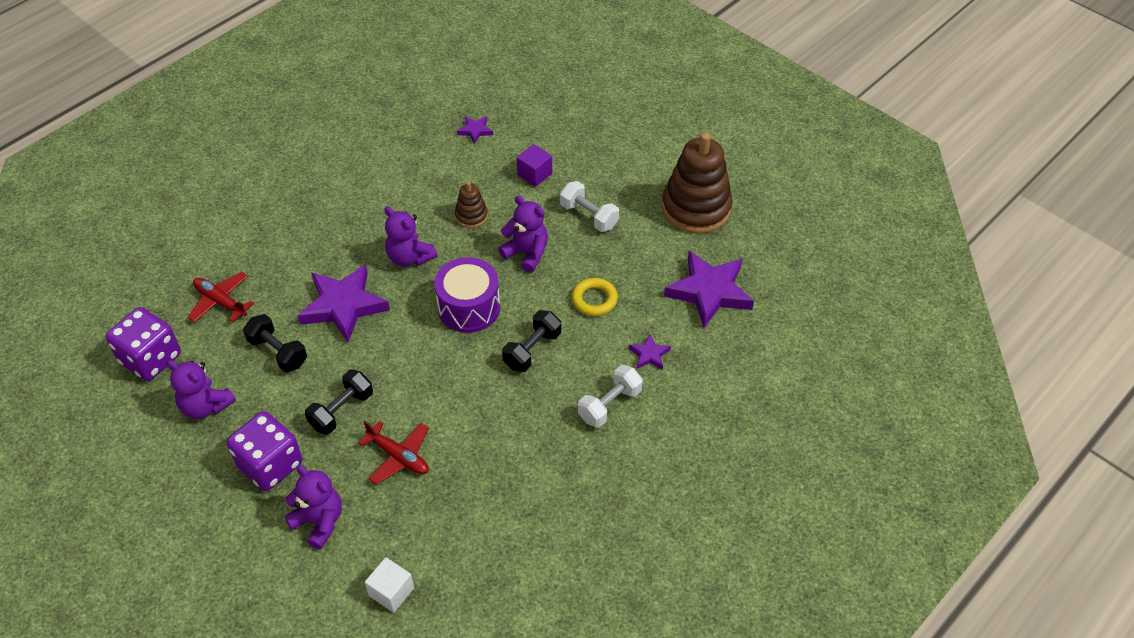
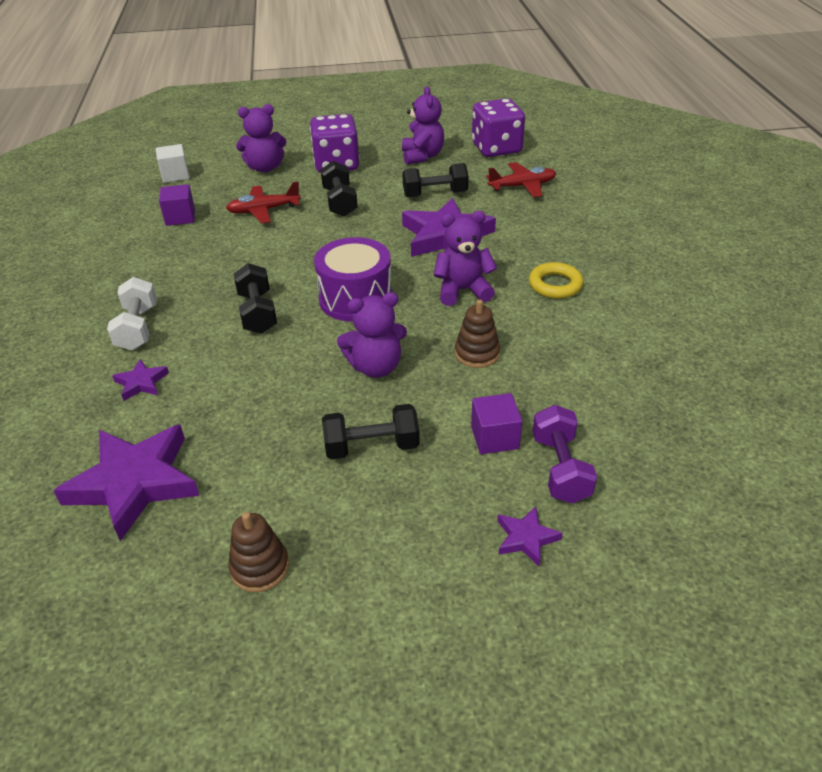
camera: 130 degrees right, 10 degrees down
(206, 406) = (422, 156): purple teddy bear -> purple teddy bear turned 105 degrees clockwise
(459, 512) = (180, 217): none -> purple cube
(475, 131) = (630, 425): purple star -> purple star (526, 538)
(532, 142) = (560, 468): none -> purple dumbbell
(589, 216) = (372, 447): white dumbbell -> black dumbbell
(594, 300) = (254, 382): yellow ring -> yellow ring (555, 285)
(696, 208) = (260, 567): brown stacking toy -> brown stacking toy, size x0.47

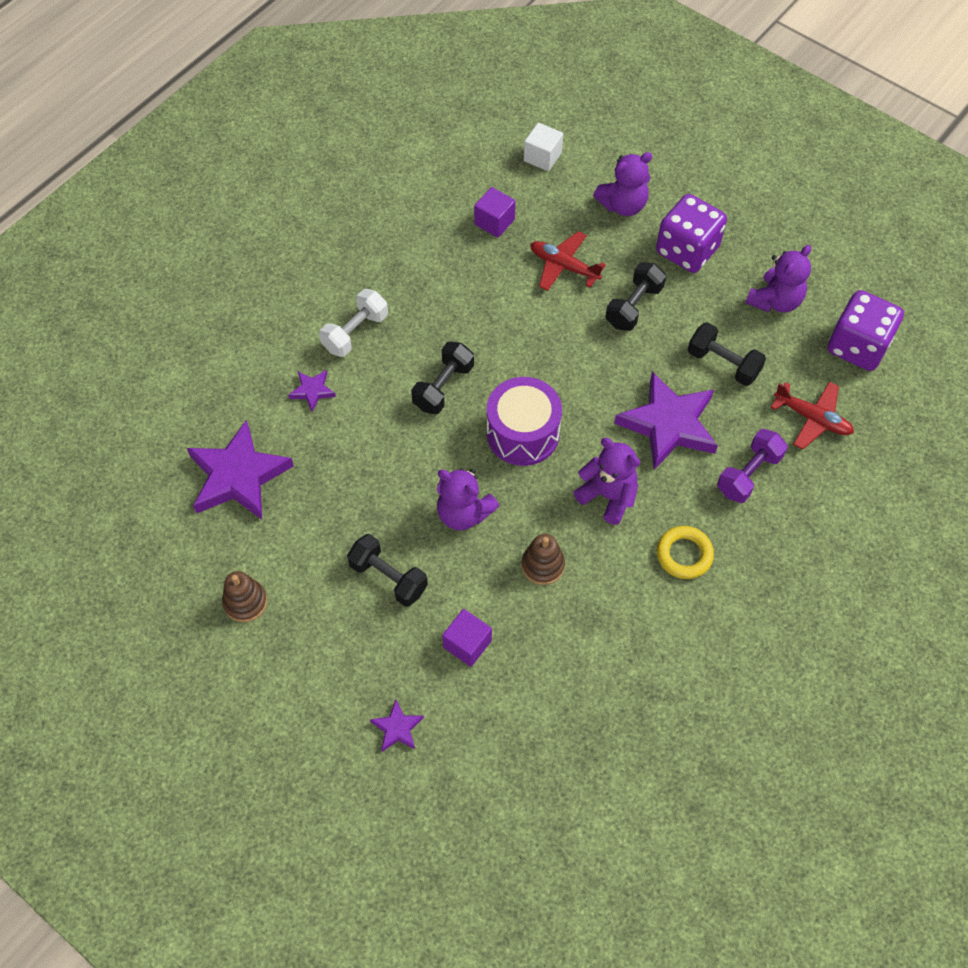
camera: 45 degrees right, 20 degrees up
(265, 168) = (623, 205): purple teddy bear -> purple teddy bear turned 60 degrees counterclockwise
(560, 468) = (476, 705): purple dumbbell -> purple dumbbell (748, 474)

